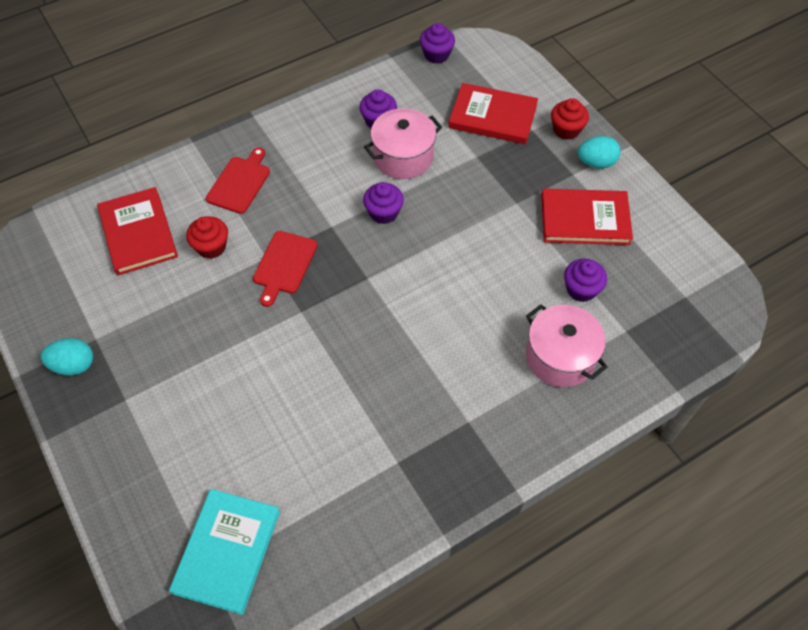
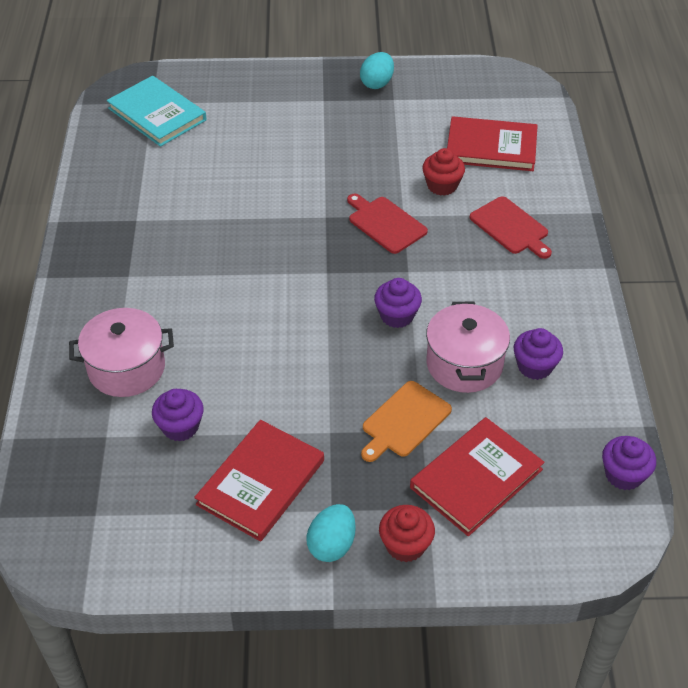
camera: 120 degrees right, 10 degrees down
(476, 168) = (404, 421): none -> orange cutting board

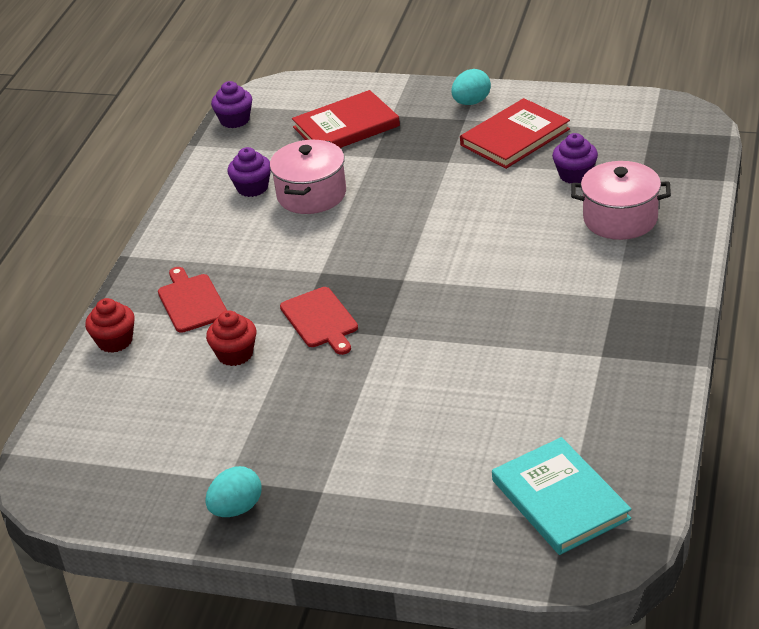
camera: 160 degrees left, 10 degrees down
(397, 316) = (352, 235): purple cupcake -> none
(404, 421) = (384, 163): orange cutting board -> none
(405, 545) = (418, 98): red cupcake -> red cupcake (115, 341)
(491, 147) = (149, 393): red book -> none

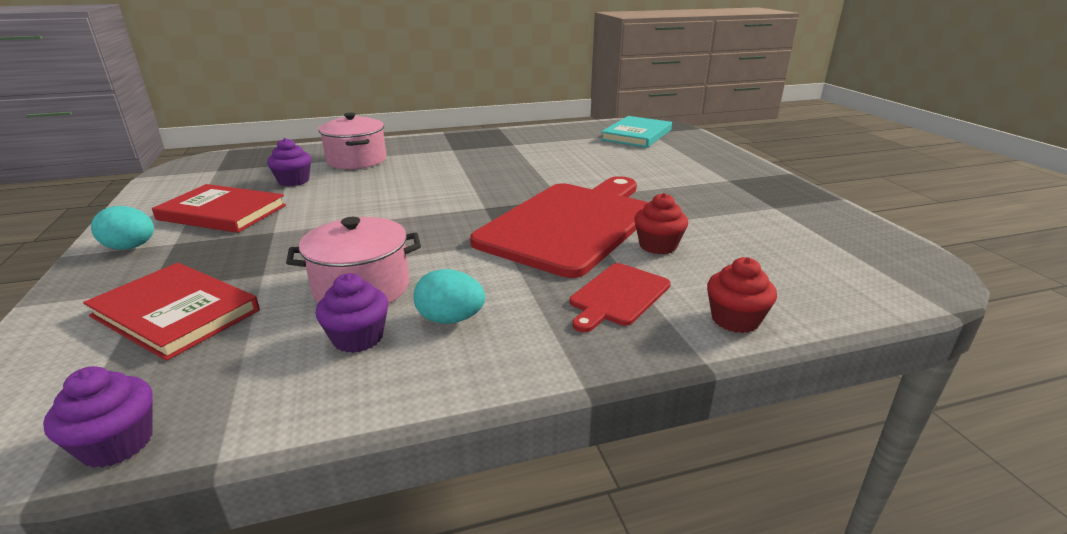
camera: 125 degrees left, 10 degrees down
(236, 509) = (788, 197): turquoise egg -> turquoise egg (450, 319)
(320, 320) = (570, 224): red cutting board -> red cutting board, size x2.23

